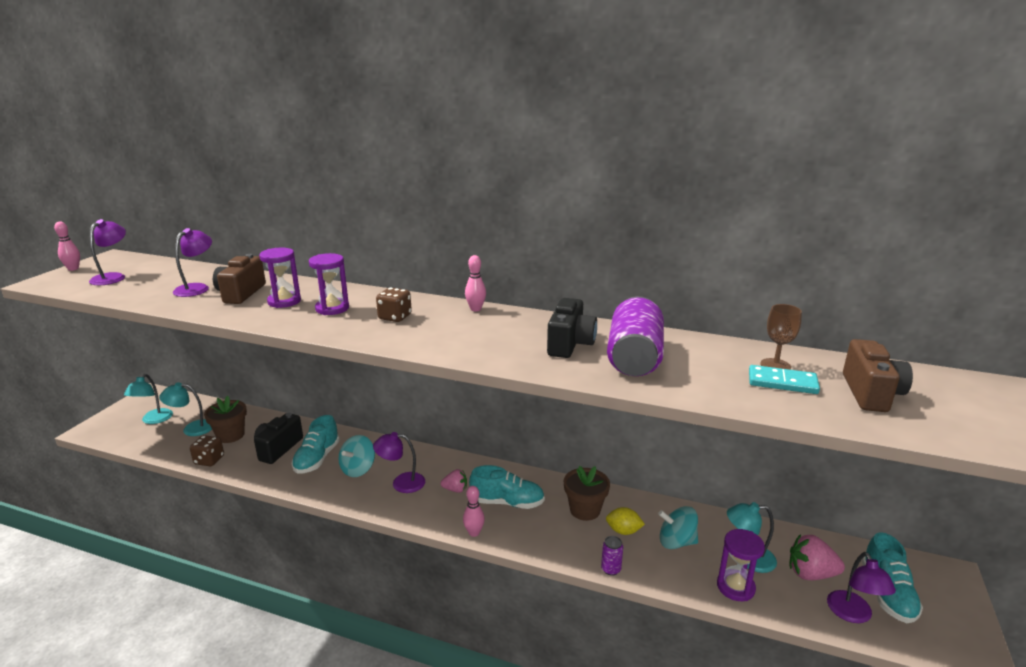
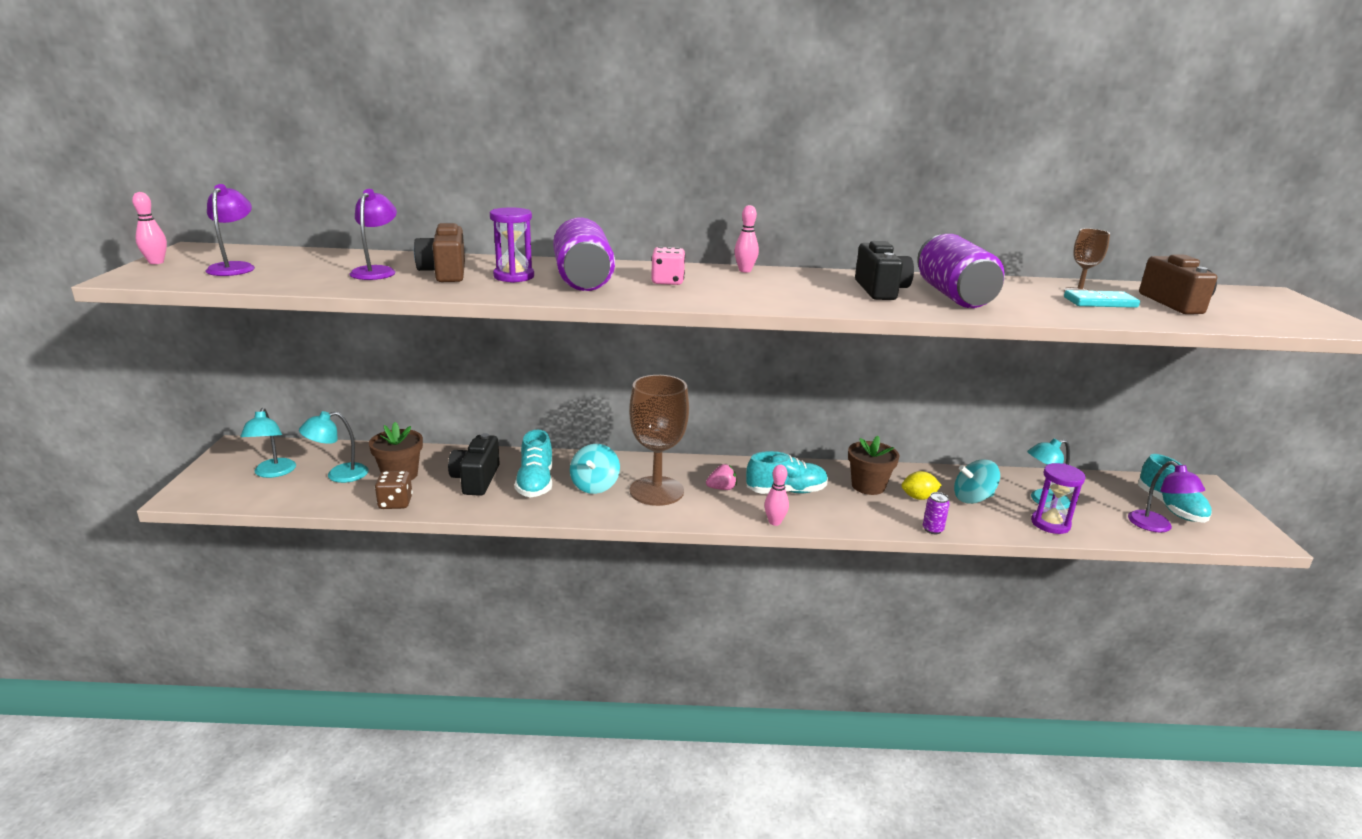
camera: 20 degrees left, 0 degrees up
(332, 308) = (583, 279): purple hourglass -> purple can
(395, 317) = (667, 282): brown dice -> pink dice
(401, 483) = (656, 491): purple lamp -> brown goblet
(810, 574) = (1102, 503): pink strawberry -> none

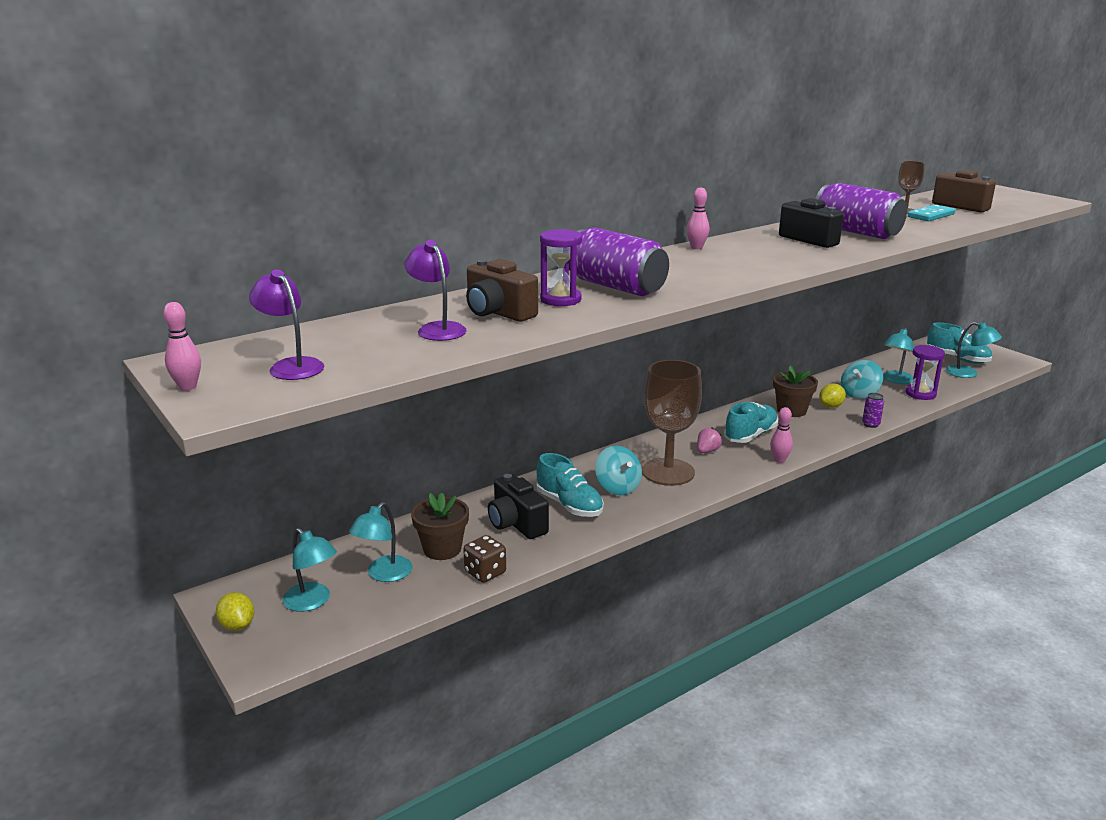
camera: 35 degrees left, 0 degrees up
(216, 467) = (237, 625): none -> yellow lemon
(667, 282) = (676, 271): pink dice -> none
(1156, 526) = (968, 373): purple lamp -> turquoise lamp

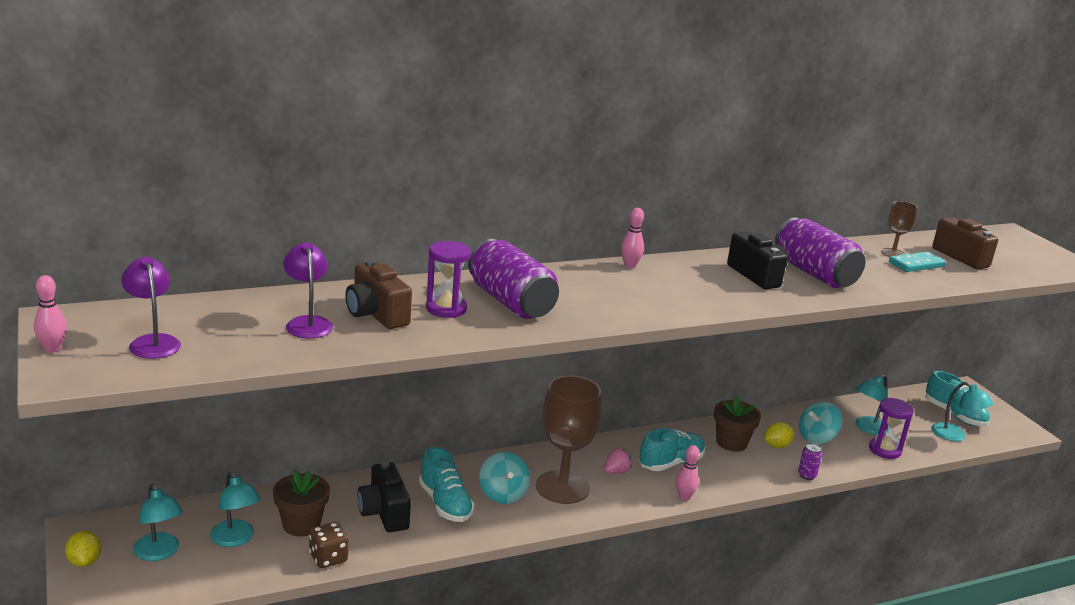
camera: 10 degrees right, 0 degrees up
(384, 574) = (235, 539): turquoise lamp -> turquoise lamp turned 75 degrees counterclockwise

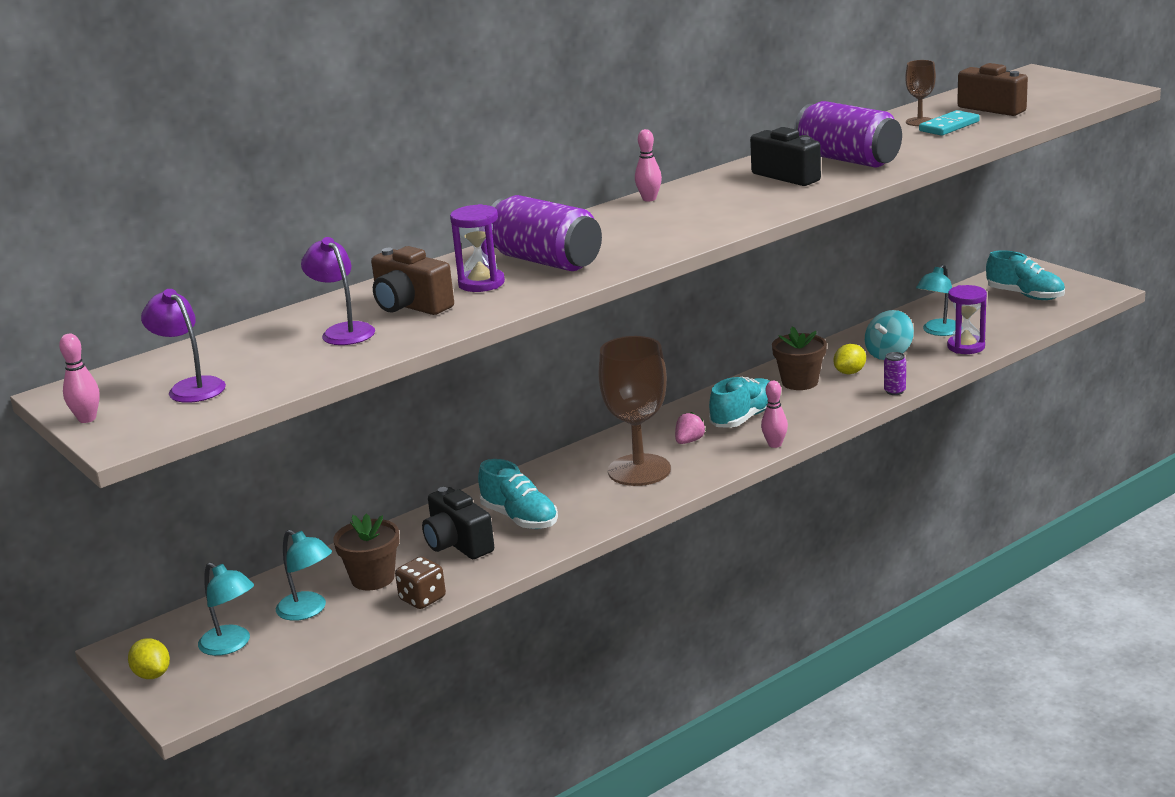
camera: 10 degrees left, 0 degrees up
(502, 494) = (577, 493): turquoise spinning top -> none
(955, 436) = (1033, 314): turquoise lamp -> none

